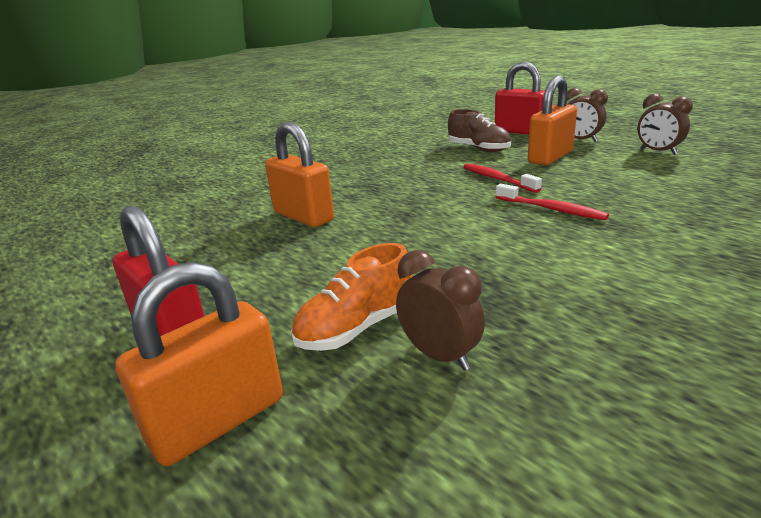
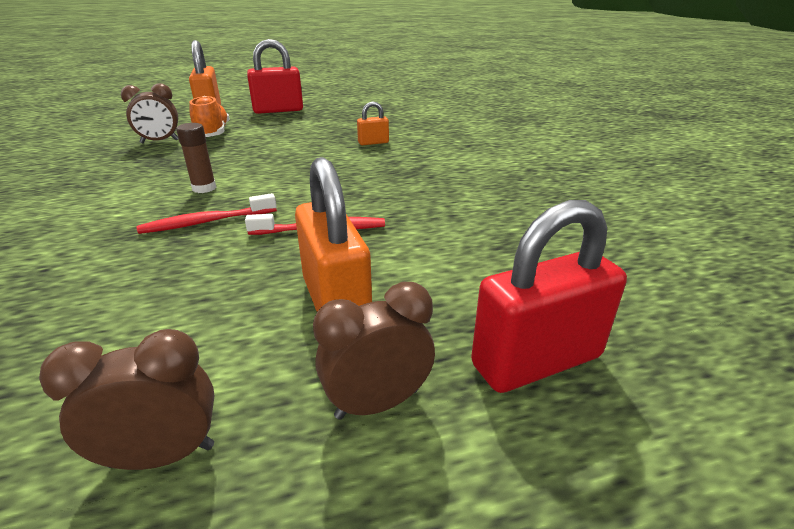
camera: 115 degrees right, 5 degrees up
(303, 216) = (373, 143): orange padlock -> orange padlock, size x0.51
(479, 149) = (460, 266): brown shoe -> none
(511, 237) = (204, 188): none -> brown glue stick

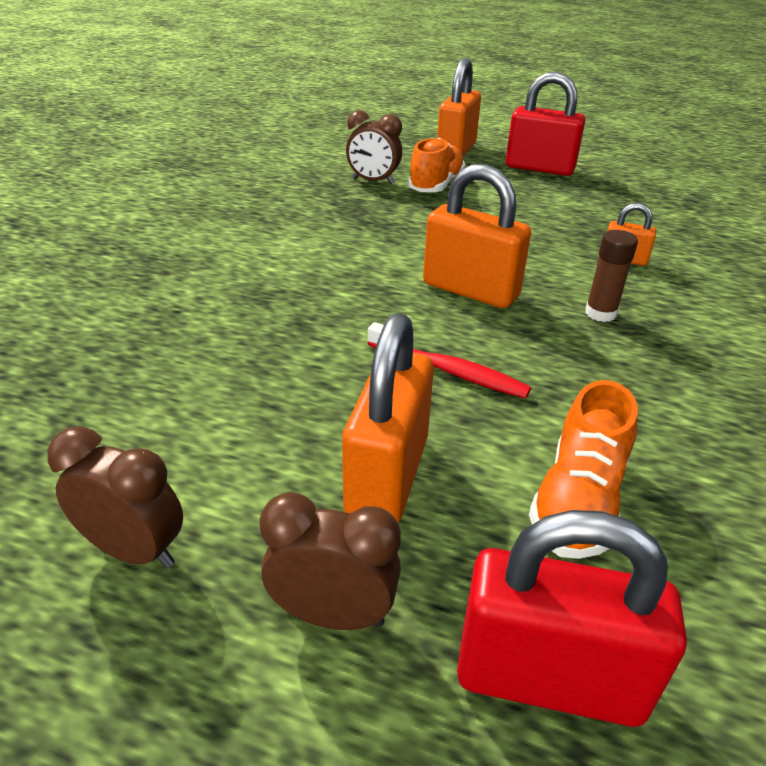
camera: 35 degrees right, 5 degrees up
(204, 188) = (371, 263): brown glue stick -> brown glue stick (600, 313)
(206, 222) = (341, 311): red toothbrush -> none
(293, 183) = (470, 290): none -> orange padlock
(464, 266) = (578, 502): none -> orange shoe

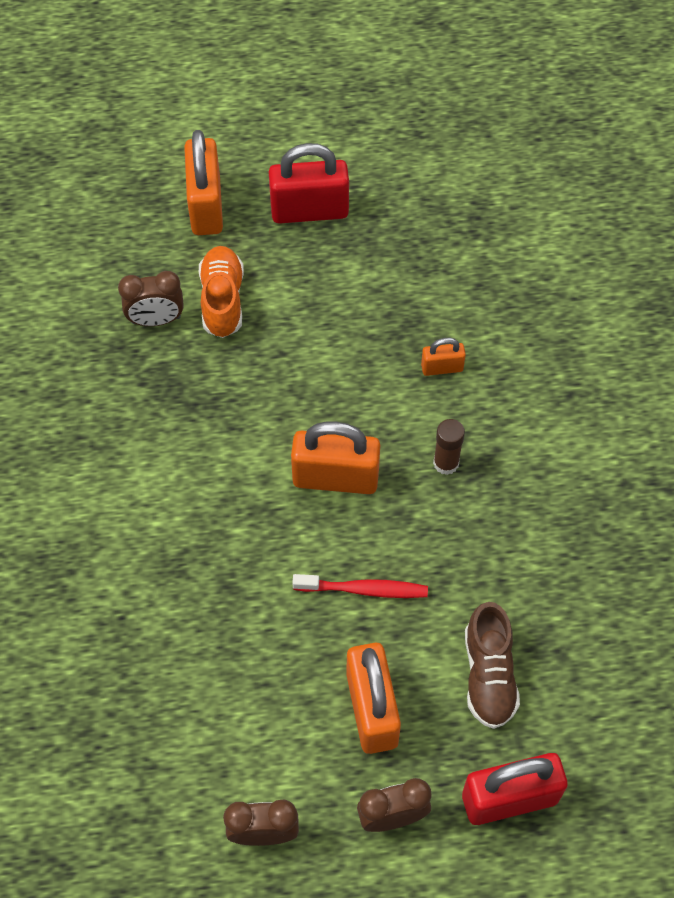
camera: 25 degrees left, 25 degrees up
(578, 502) = (488, 675): orange shoe -> brown shoe

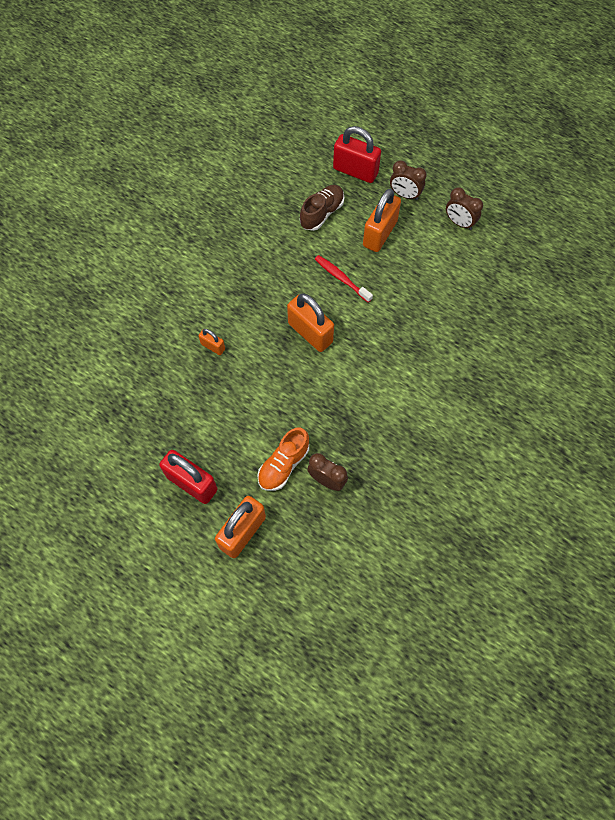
camera: 140 degrees left, 5 degrees up
(446, 463) = (255, 303): brown glue stick -> none

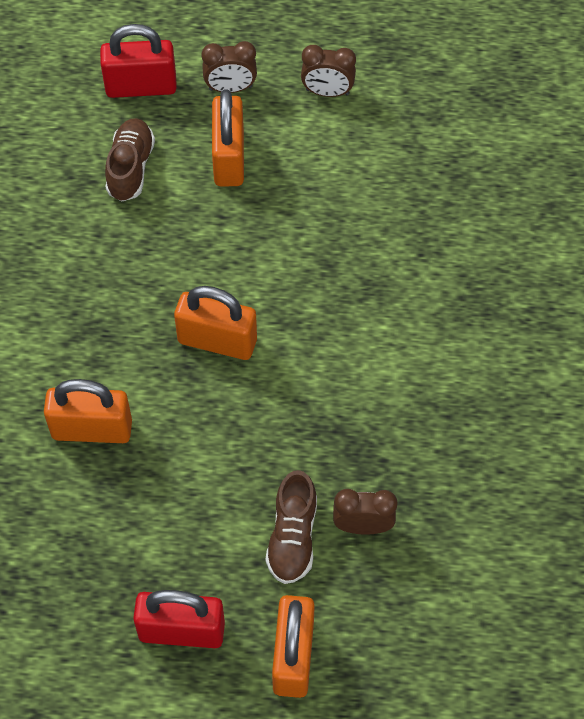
camera: 30 degrees left, 5 degrees down
(213, 346) = (92, 429): orange padlock -> orange padlock, size x1.97
(283, 465) = (292, 537): orange shoe -> brown shoe
(341, 278) = (214, 245): red toothbrush -> none

